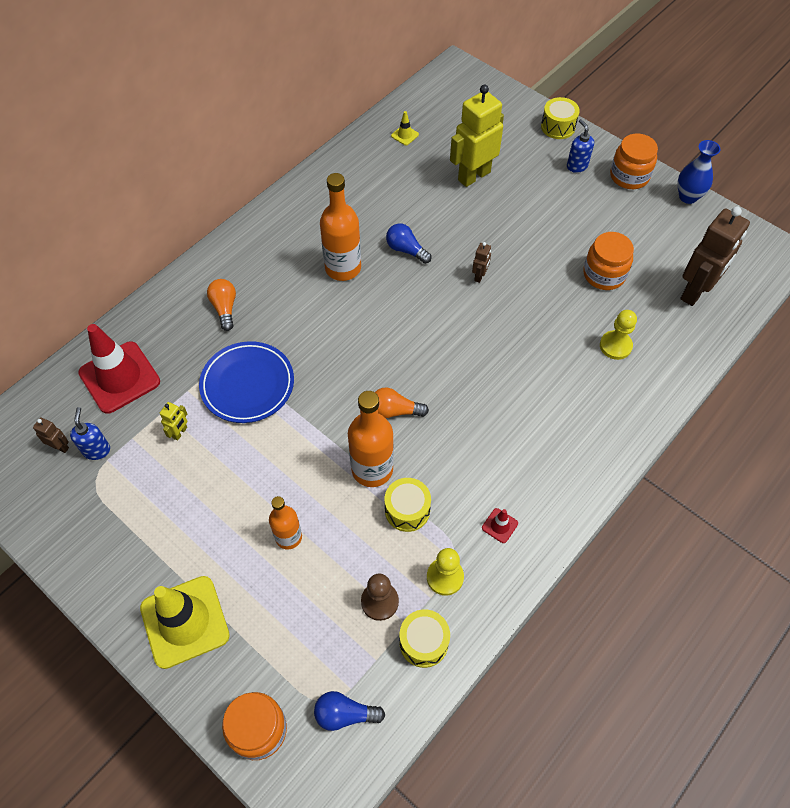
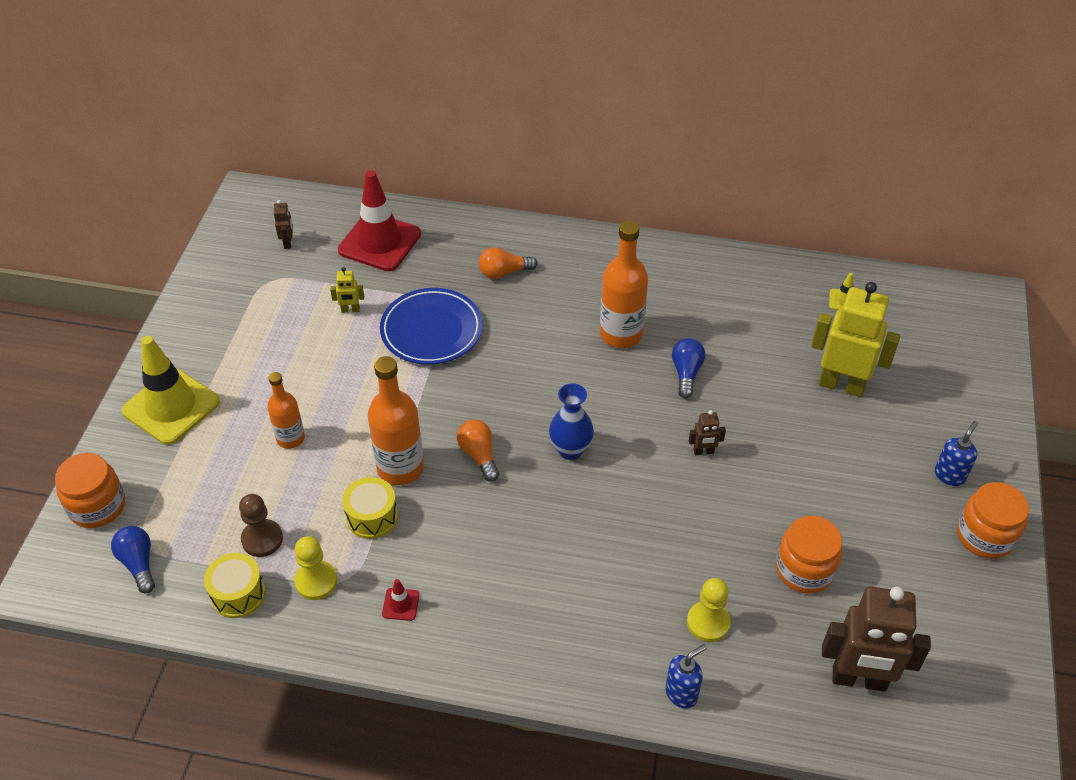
camera: 60 degrees right, 10 degrees down
(97, 450) = (299, 266): blue soap dispenser -> blue soap dispenser (681, 693)
(225, 308) = (504, 272): orange light bulb -> orange light bulb turned 150 degrees counterclockwise
(558, 127) = (995, 431): yellow drum -> none
(688, 197) = (1011, 614): blue vase -> blue vase (570, 450)

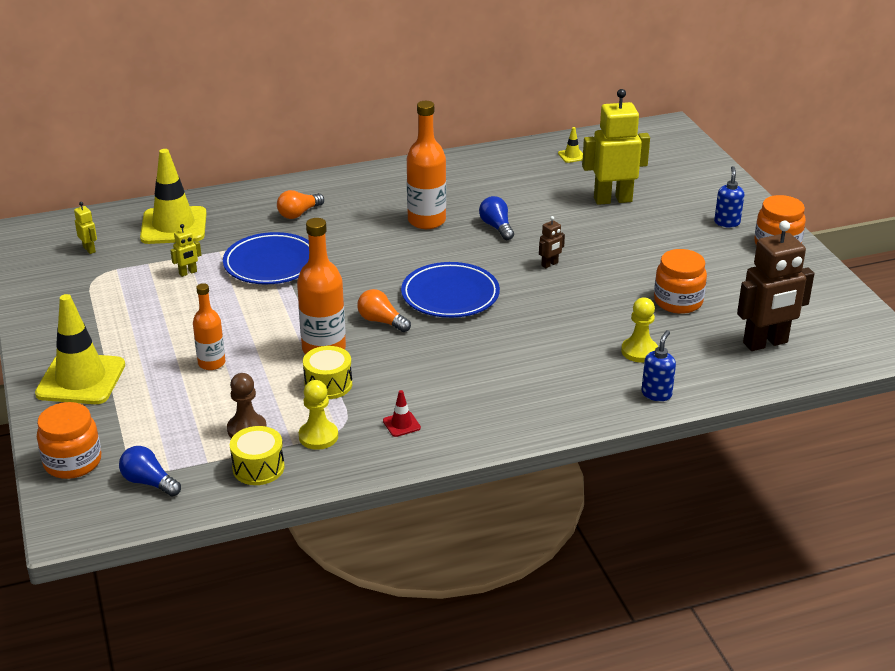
camera: 30 degrees left, 15 degrees down
(288, 243) = (89, 249): brown robot -> yellow robot
(379, 242) = (174, 226): red traffic cone -> yellow traffic cone
(570, 450) = (450, 295): blue vase -> blue plate

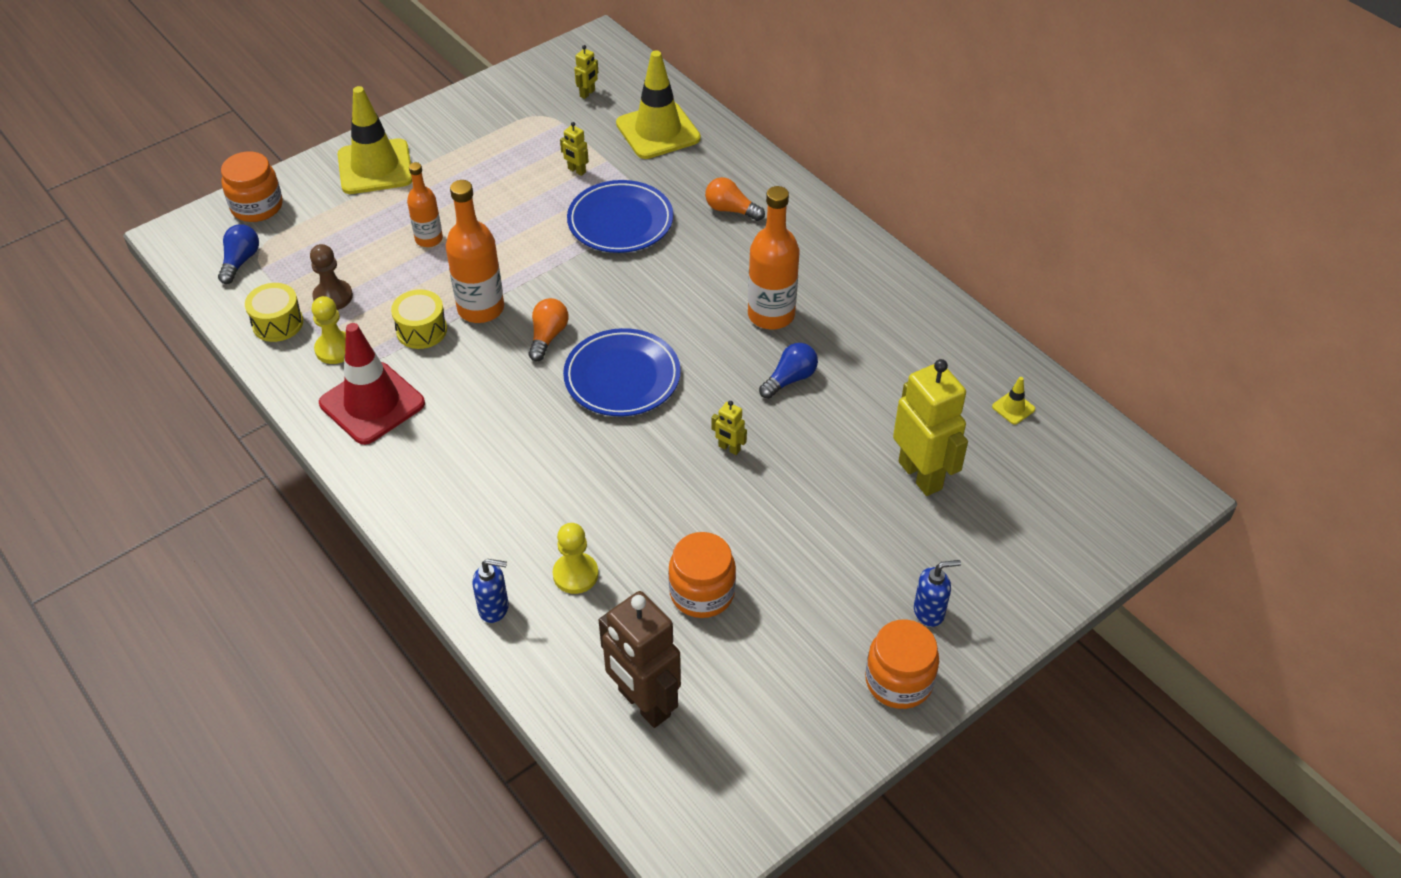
camera: 70 degrees right, 15 degrees up
(401, 424) = (372, 403): red traffic cone -> red traffic cone, size x2.48
(550, 264) = (729, 448): brown robot -> yellow robot

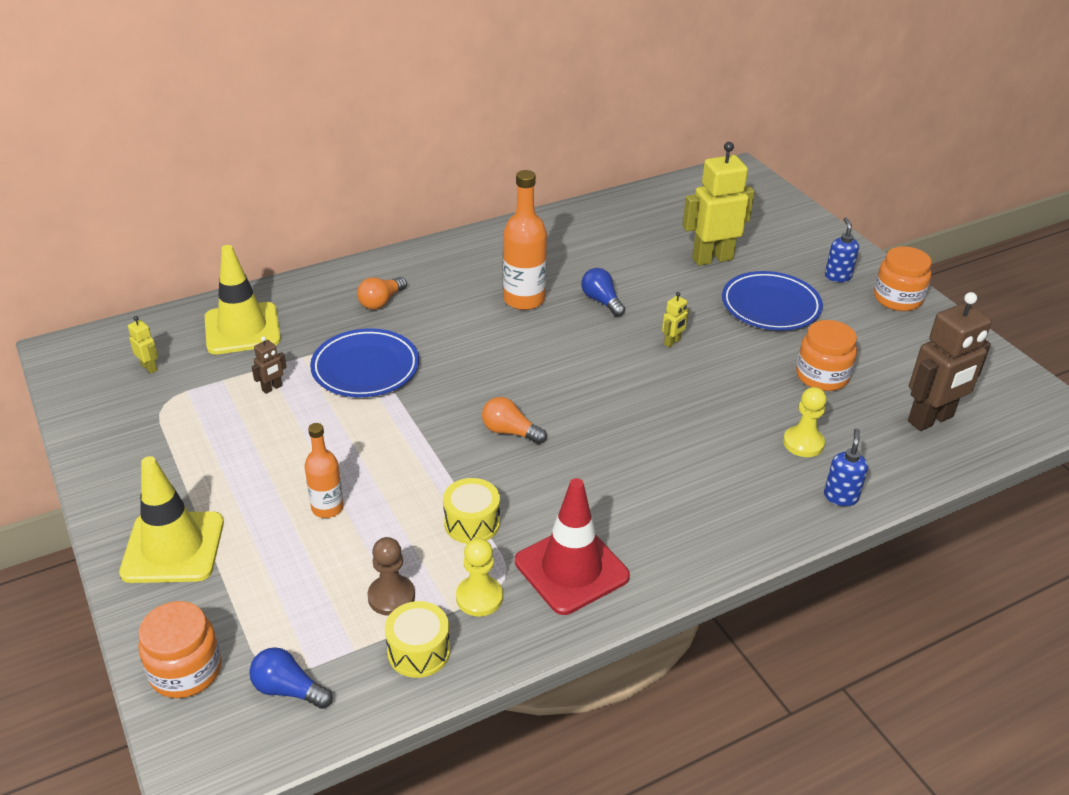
camera: 80 degrees left, 10 degrees down
(481, 308) = (454, 475): orange bottle -> none
(576, 170) = (272, 388): yellow robot -> brown robot
(622, 377) = (577, 391): blue plate -> blue plate (770, 306)
(1013, 408) = (653, 210): yellow traffic cone -> none

